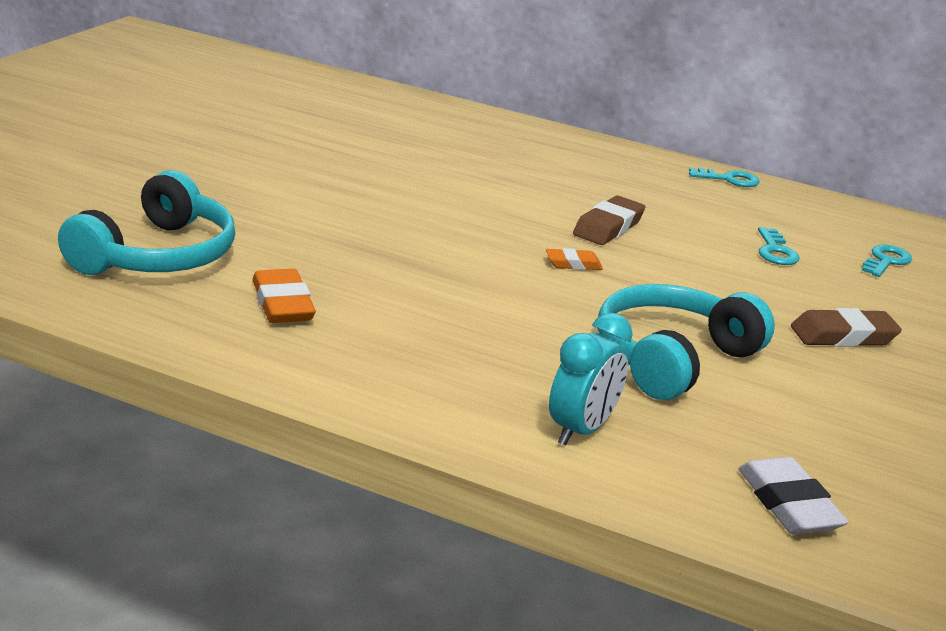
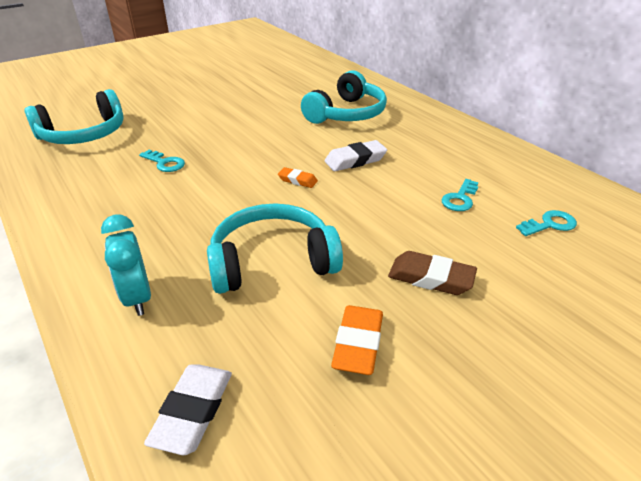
camera: 35 degrees right, 10 degrees up
(282, 304) = (99, 172): orange eraser -> orange eraser (358, 344)
(514, 167) = (346, 114): none -> turquoise headphones
(581, 430) = (137, 298): turquoise clock -> turquoise clock turned 90 degrees clockwise
(608, 227) = (355, 160): brown eraser -> white eraser
(729, 179) = (490, 141): turquoise key -> turquoise key (165, 163)

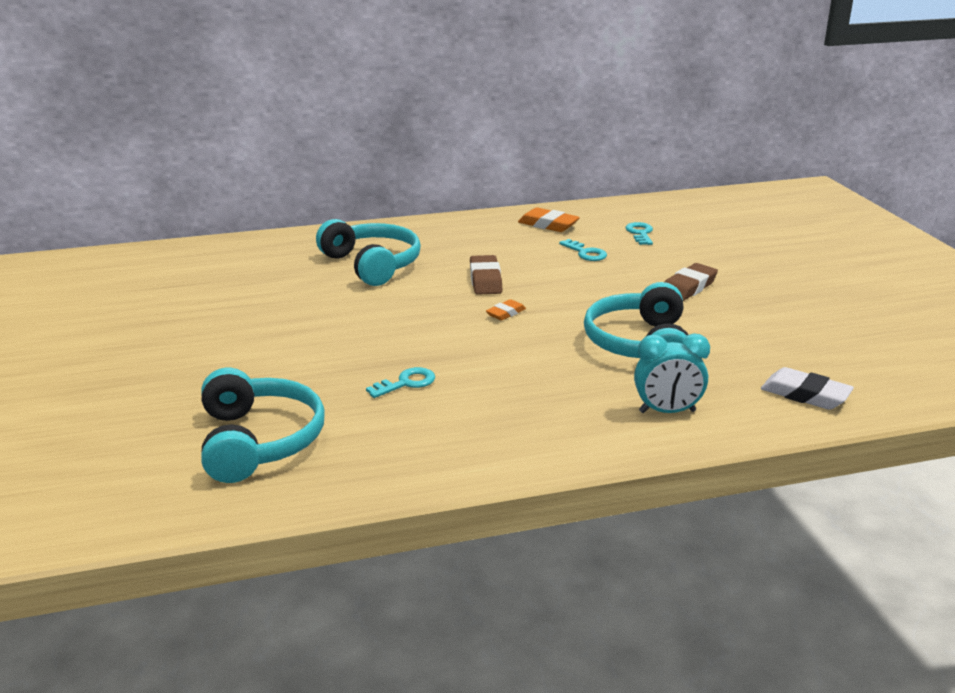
camera: 70 degrees left, 10 degrees down
(355, 160) = (485, 280): white eraser -> brown eraser
(358, 344) = (752, 327): orange eraser -> orange eraser (548, 225)

